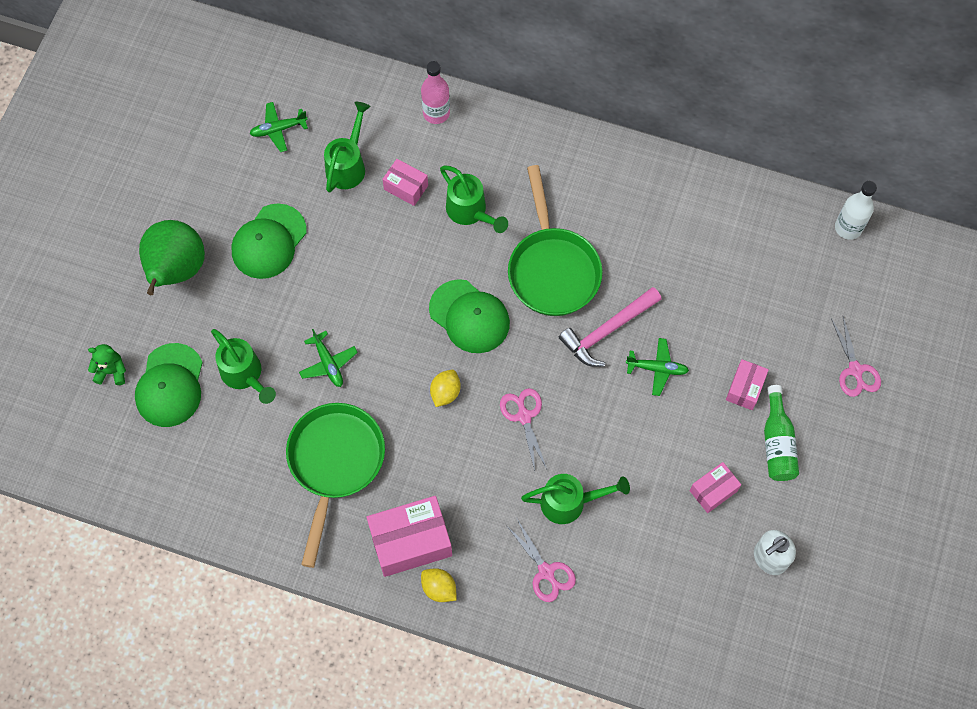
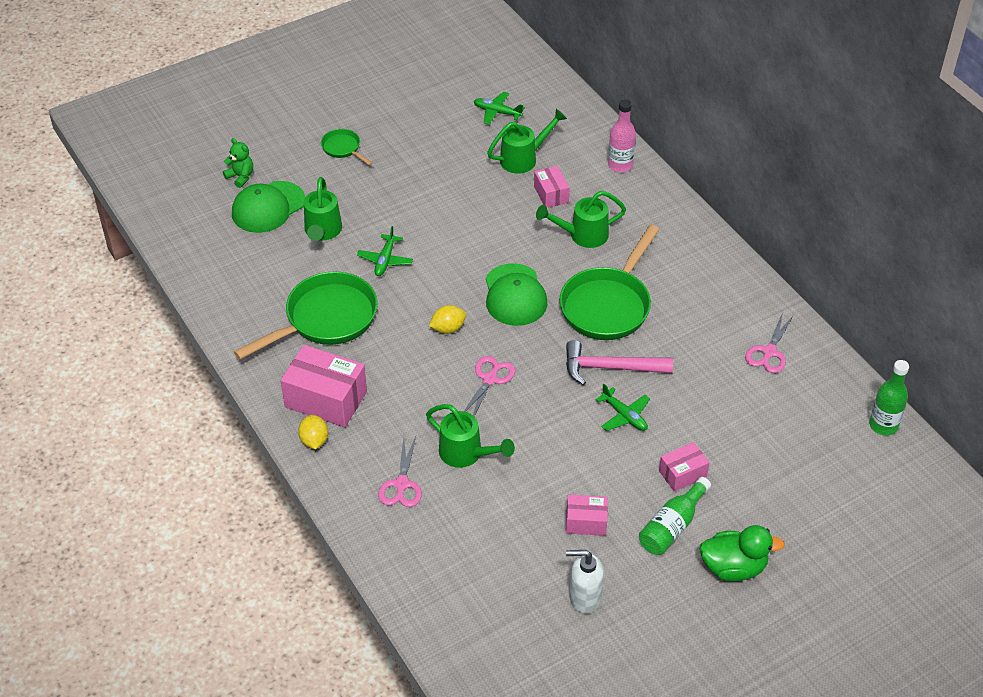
camera: 40 degrees right, 20 degrees down
(176, 270) = (343, 148): green pear -> green pan
(269, 241) = (421, 169): green cap -> none
(470, 212) = (583, 235): green watering can -> green watering can turned 75 degrees clockwise
(848, 228) = (883, 425): white bottle -> green bottle
(849, 444) = (733, 567): none -> green duck
(855, 370) = (791, 522): pink scissors -> pink scissors (769, 352)

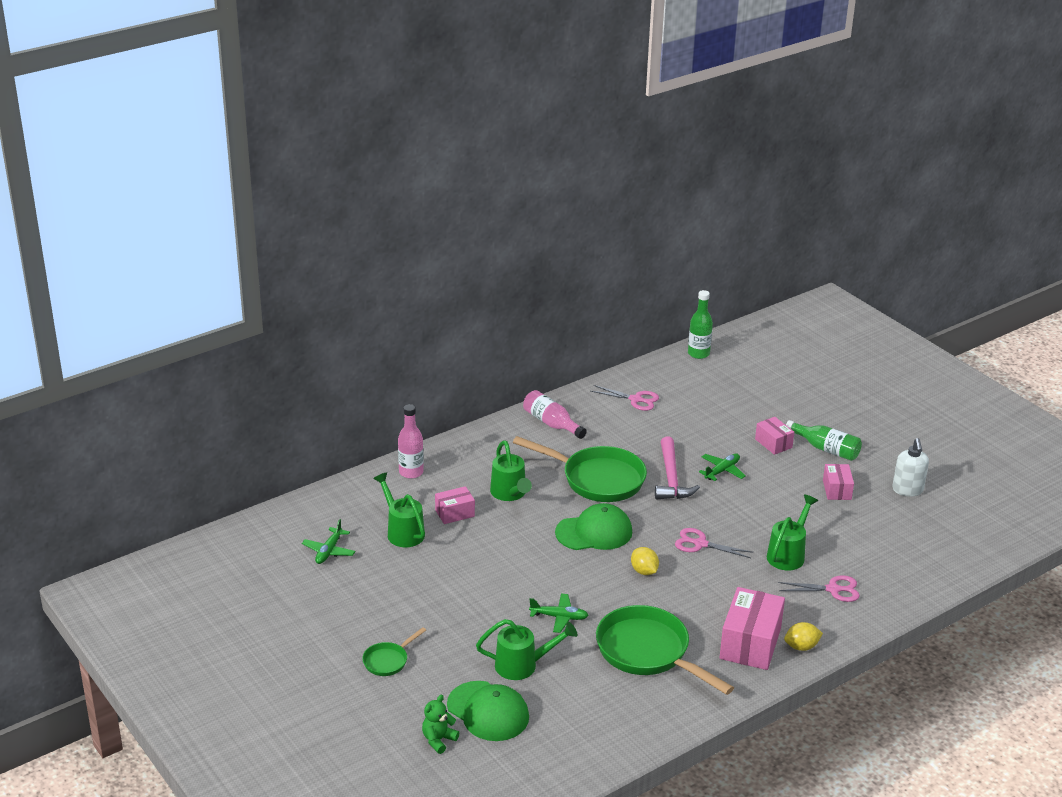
camera: 95 degrees left, 15 degrees down
(714, 275) = (551, 423): none -> pink bottle
(733, 567) = (853, 423): green duck -> none

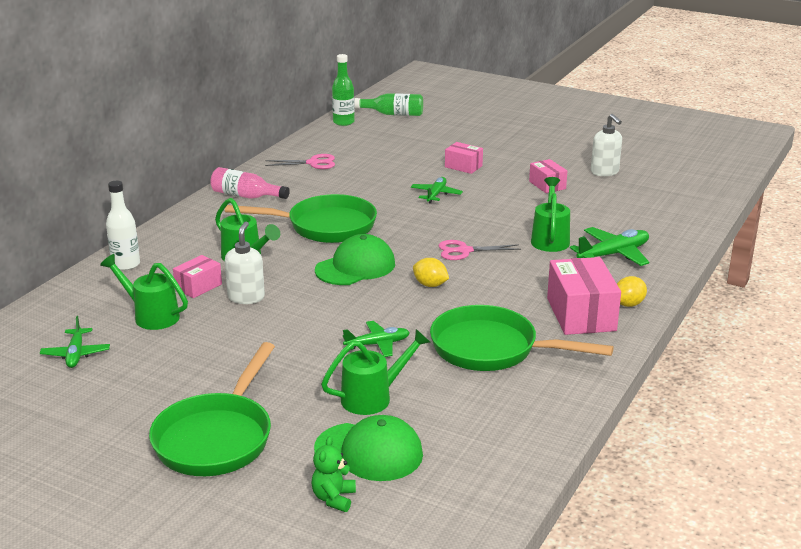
camera: 25 degrees left, 5 degrees down
(388, 661) = (217, 437): green pan -> green pan, size x2.11
(411, 472) = (126, 265): pink bottle -> white bottle
(485, 536) = (246, 297): none -> white soap dispenser
(671, 478) = (394, 210): pink hammer -> none
(826, 449) = (511, 160): green bottle -> green bottle (393, 114)
(833, 589) = (613, 254): pink scissors -> green plane

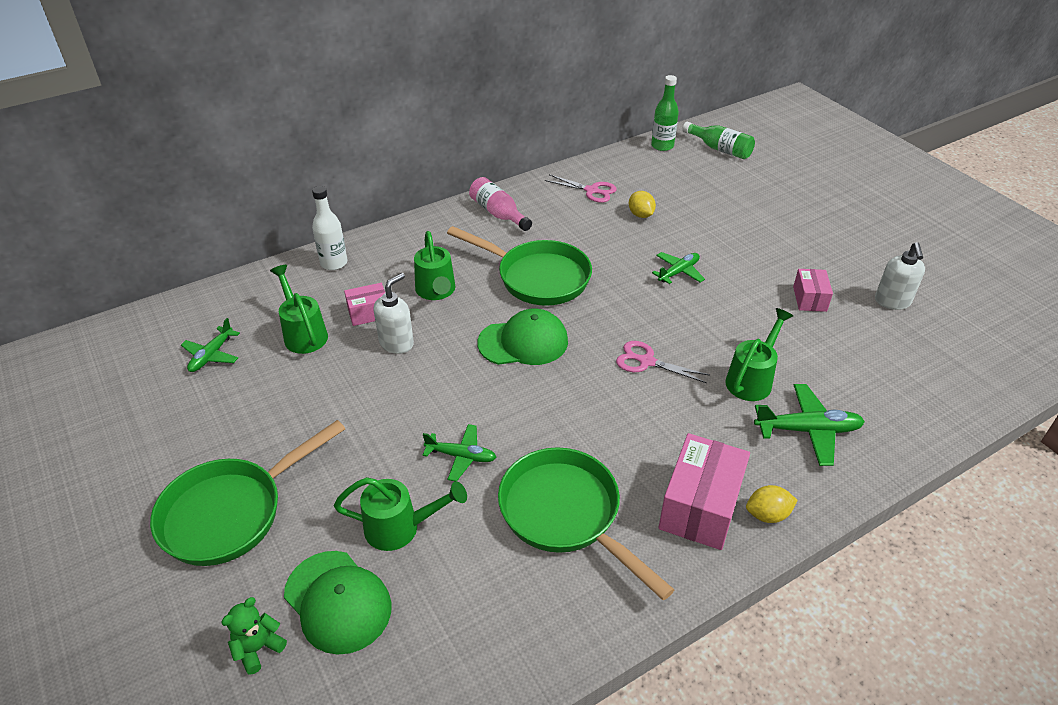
camera: 30 degrees right, 15 degrees up
(430, 285) = (575, 395): yellow lemon -> yellow lemon (640, 215)
(463, 166) = (737, 242): pink box -> none

